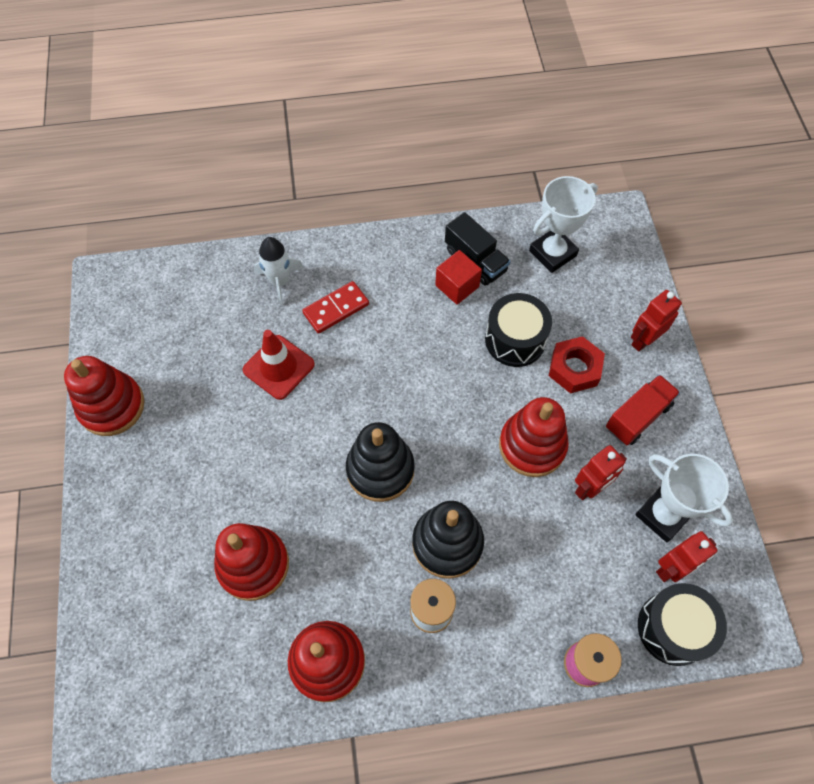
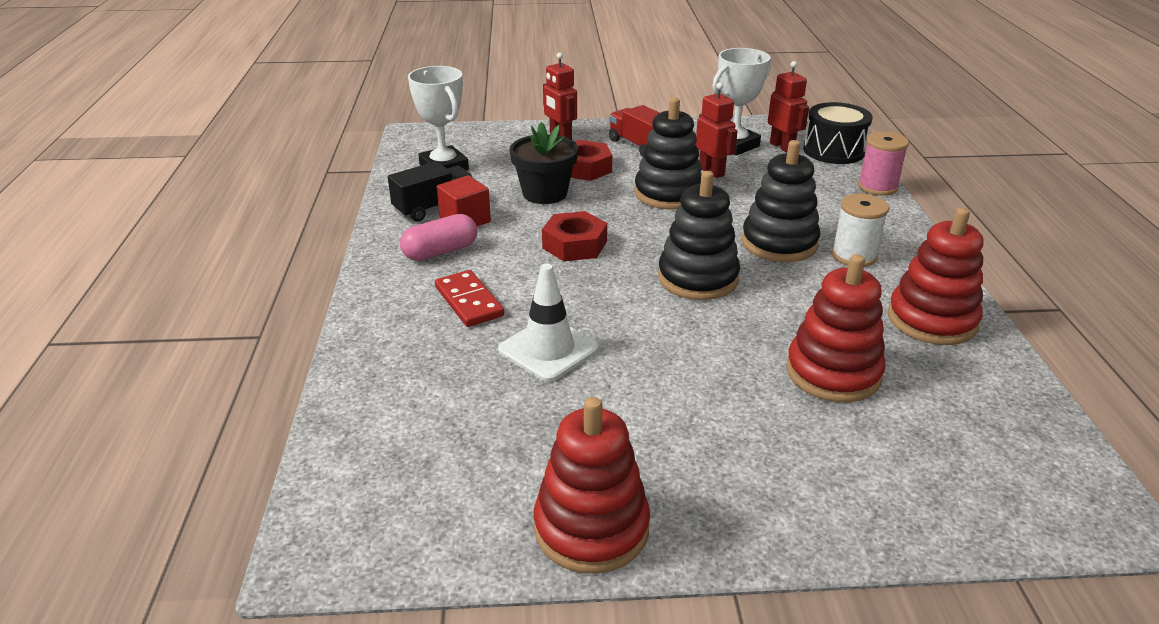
camera: 85 degrees left, 30 degrees down
(278, 367) = (548, 349): red traffic cone -> white traffic cone
(280, 281) = (406, 347): white rocket -> none
(404, 278) = (440, 252): none -> pink capsule
(425, 372) = (574, 245): none -> red nut
(515, 340) = (545, 193): black drum -> black flower pot
(532, 445) = (668, 194): red stacking toy -> black stacking toy

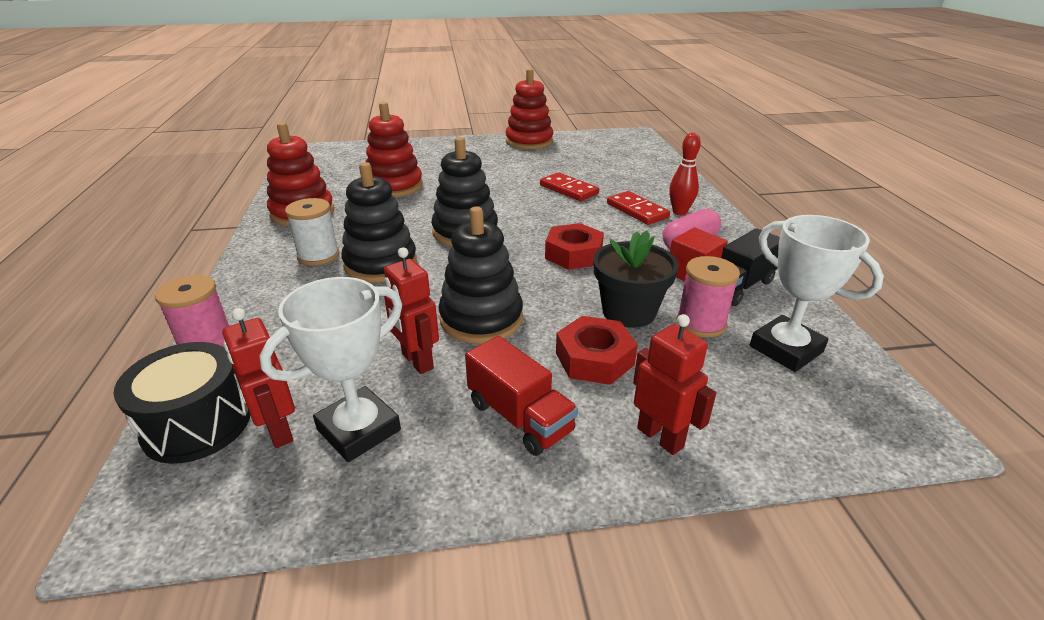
camera: 175 degrees right, 0 degrees up
(414, 296) = (679, 212): none -> red bowling pin
(491, 184) = (701, 323): none -> pink spool
(548, 349) = (568, 189): white traffic cone -> red domino

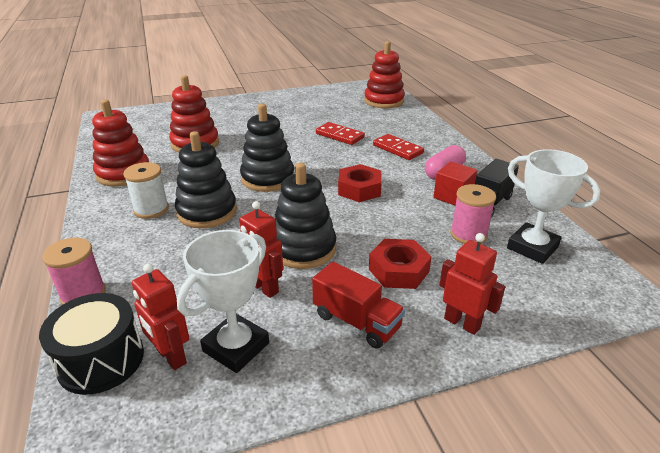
camera: 10 degrees left, 0 degrees up
(529, 142) = (295, 96): red stacking toy -> red stacking toy (384, 101)
(628, 312) = (414, 231): black flower pot -> none
(679, 212) = (430, 148): red bowling pin -> none

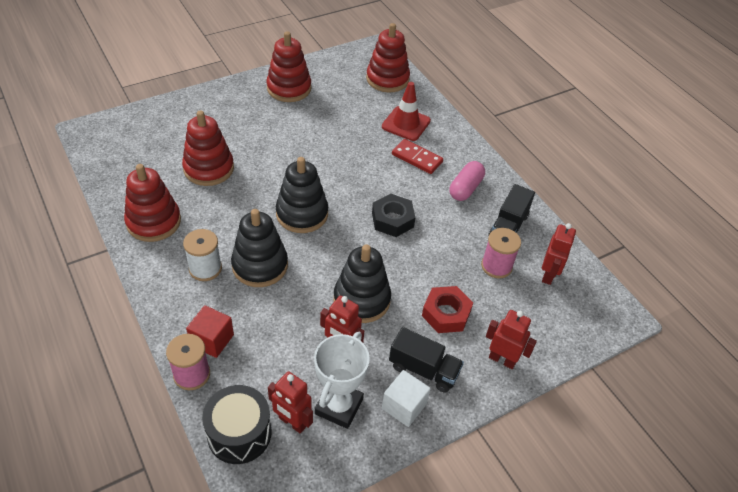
camera: 15 degrees left, 15 degrees up
(292, 102) = (289, 88): none -> red stacking toy
(319, 357) = (404, 406): none -> white cube
(339, 135) = (355, 142): red domino -> none
(356, 321) = (423, 369): red truck -> black truck
(359, 189) = (392, 220): red nut -> black nut
(393, 127) = (406, 124): none -> red traffic cone
(453, 196) = (477, 220): red cube -> red cube (212, 340)
(532, 247) = (549, 275): white trophy -> red robot

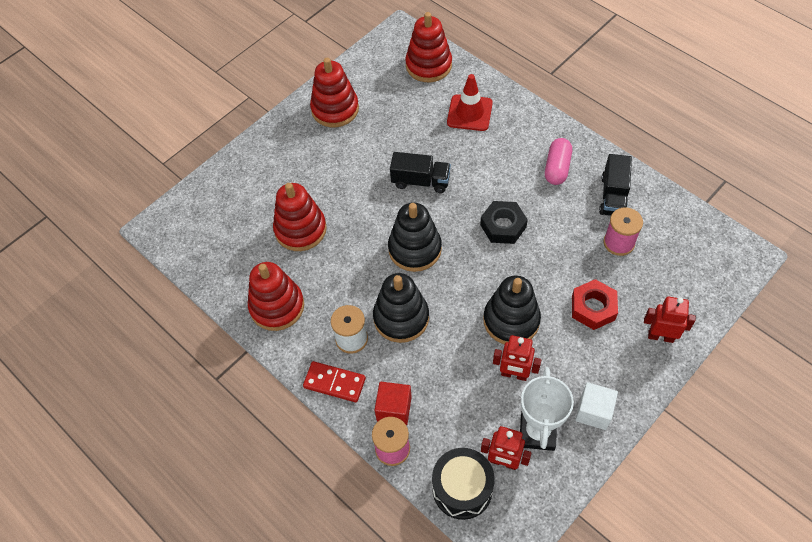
camera: 10 degrees left, 10 degrees up
(417, 158) = (497, 149): red domino -> red domino (334, 383)
(423, 369) = (596, 370): black truck -> black truck (420, 181)
(549, 275) = (669, 235): red robot -> none

